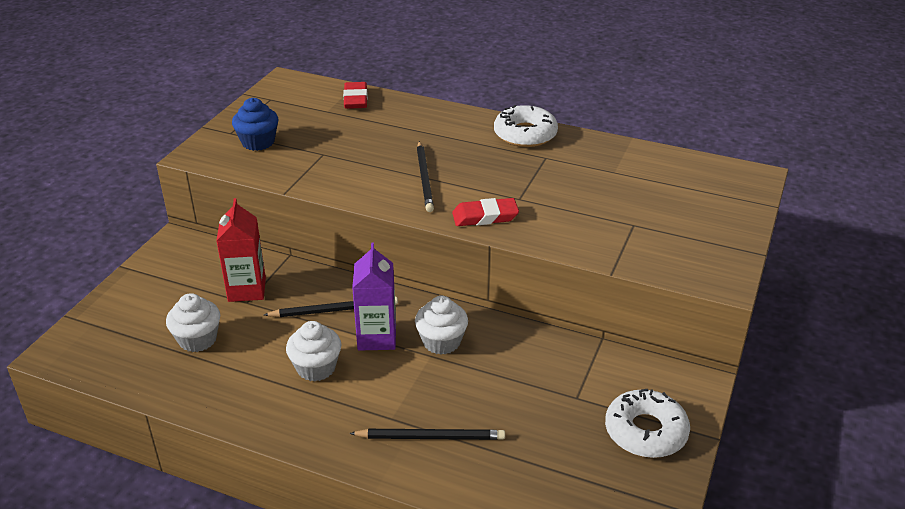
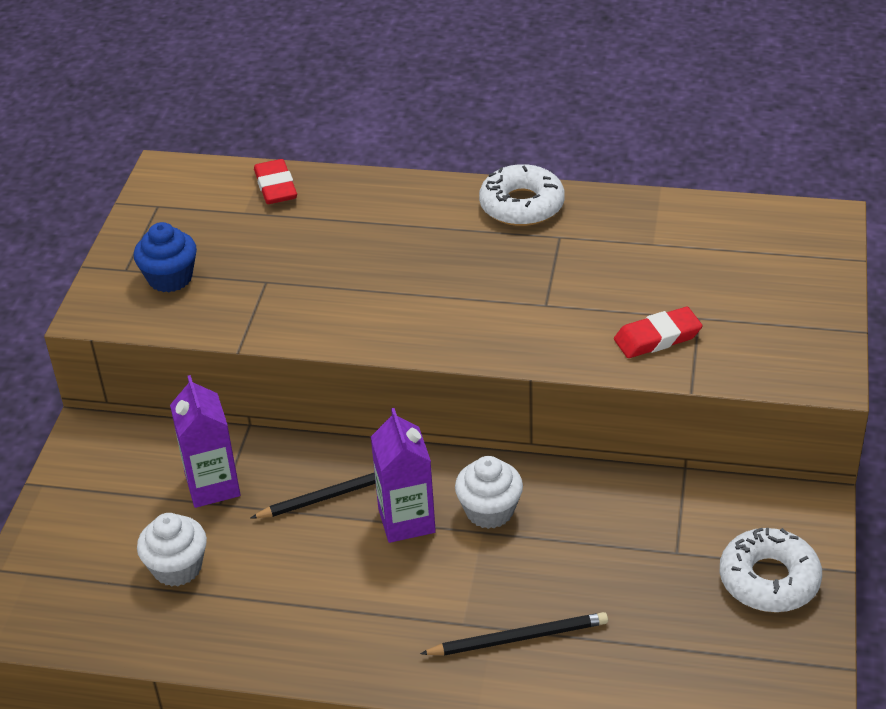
camera: 10 degrees left, 5 degrees up
(247, 289) = (213, 486): red carton -> purple carton
(316, 368) = (345, 576): white cupcake -> none
(424, 178) = (414, 296): black pencil -> none
(485, 216) = (511, 339): red eraser -> red eraser (657, 338)

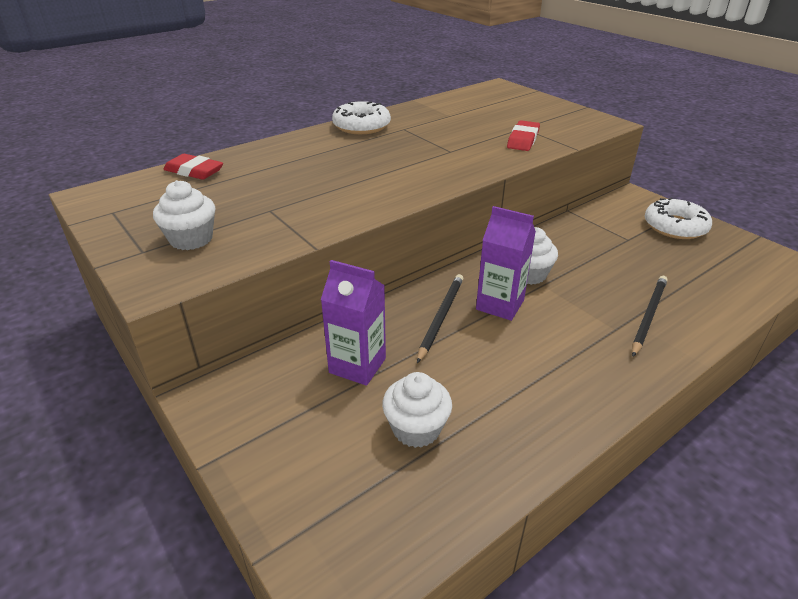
camera: 50 degrees left, 5 degrees down
(170, 278) = (191, 239): blue cupcake -> white cupcake

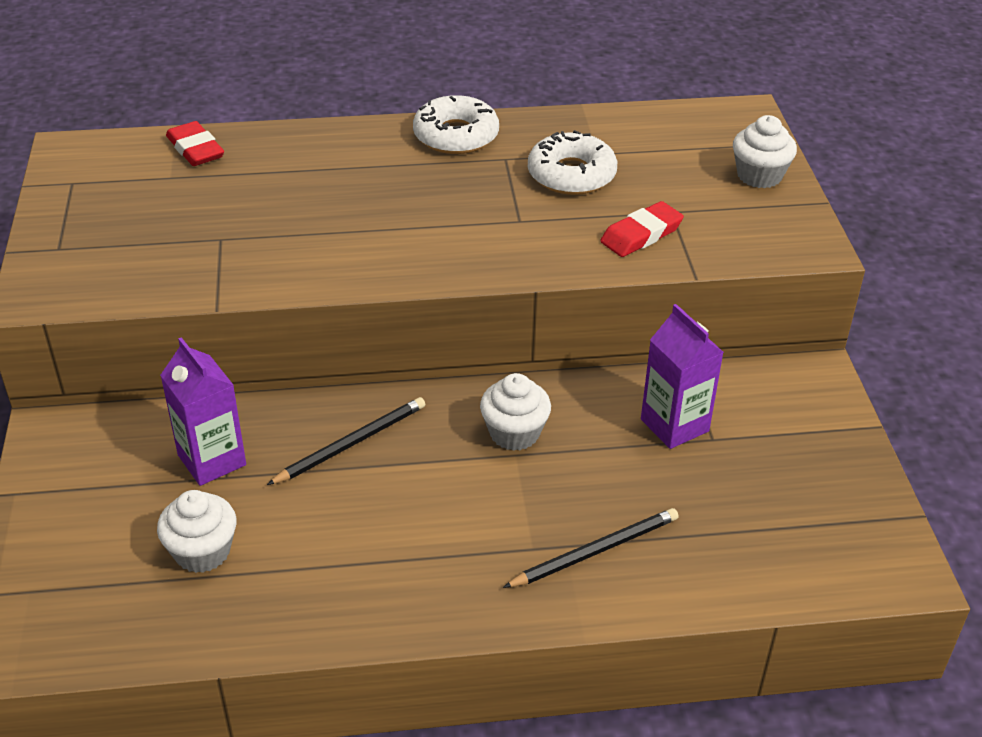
camera: 30 degrees right, 5 degrees up
(191, 239) = (112, 250): white cupcake -> white cupcake (759, 175)
(500, 305) = (433, 457): purple carton -> purple carton (674, 425)
(675, 227) = (809, 448): white donut -> white donut (571, 174)

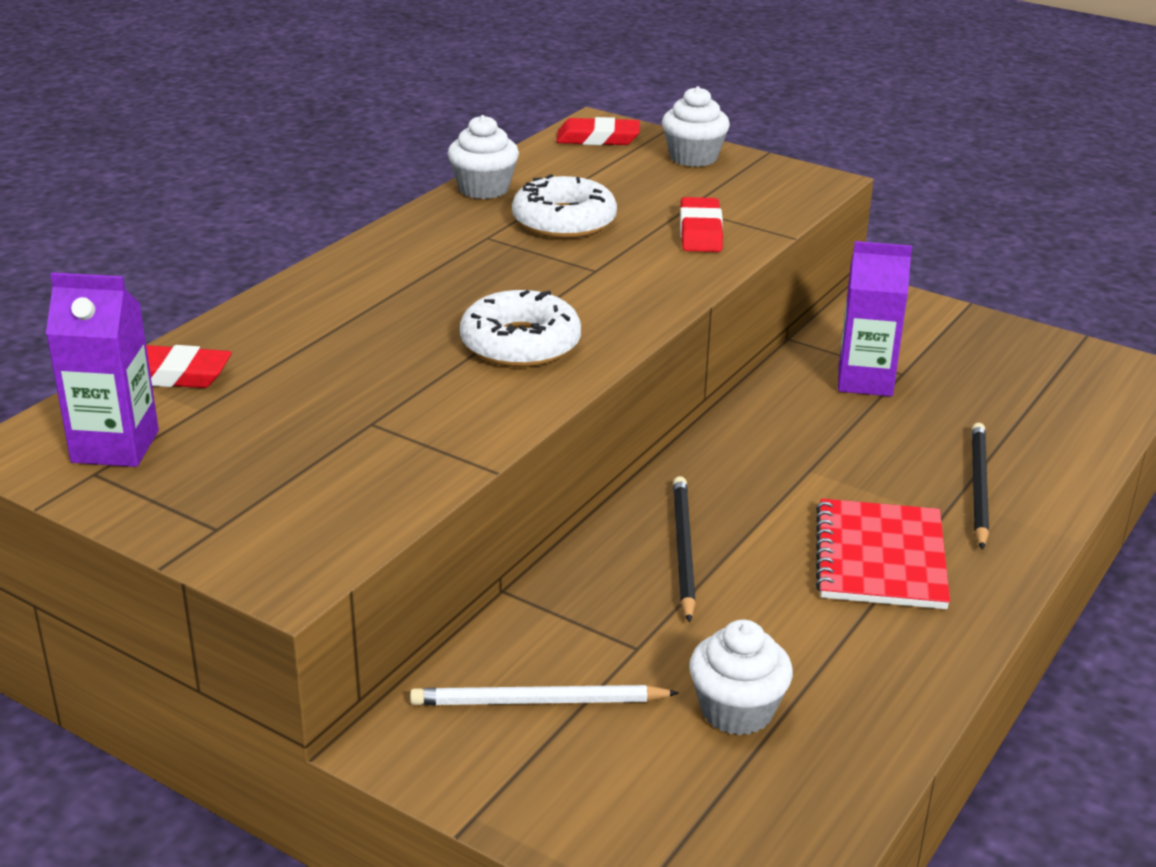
camera: 50 degrees left, 10 degrees down
(135, 463) = (538, 701): none -> white pencil
(212, 460) = (599, 646): purple carton -> purple carton (115, 446)
(442, 540) = (880, 558): none -> red notebook
(456, 135) = (409, 242): white donut -> white donut (520, 344)
(514, 433) = (780, 457): white cupcake -> white cupcake (483, 189)
(723, 124) = (598, 138): none -> red eraser

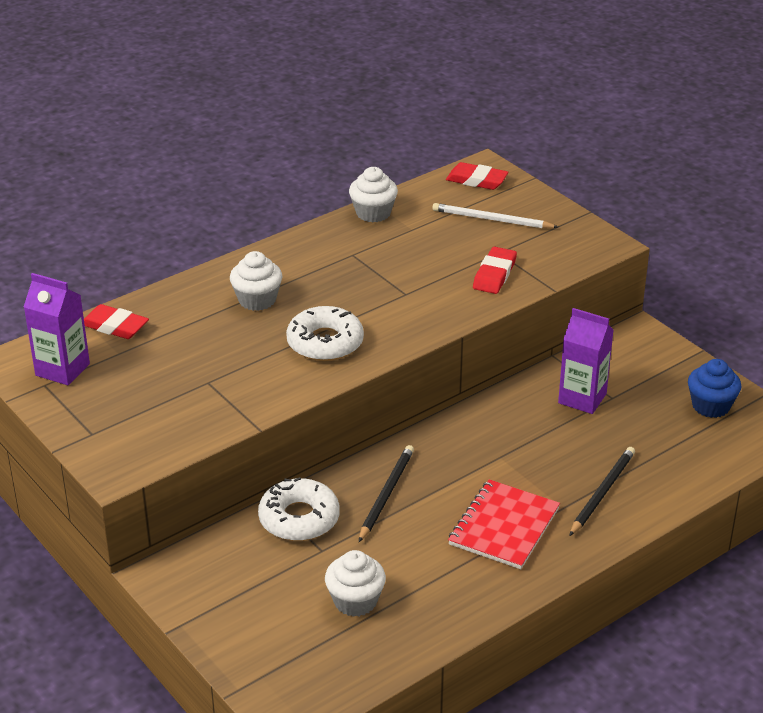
camera: 20 degrees right, 5 degrees up
(538, 701) = (248, 569): white pencil -> white pencil (491, 219)
(564, 221) = (409, 250): white donut -> white donut (299, 518)
(693, 157) = (532, 208): white cupcake -> white cupcake (257, 300)
(1031, 361) = (711, 406): none -> blue cupcake

